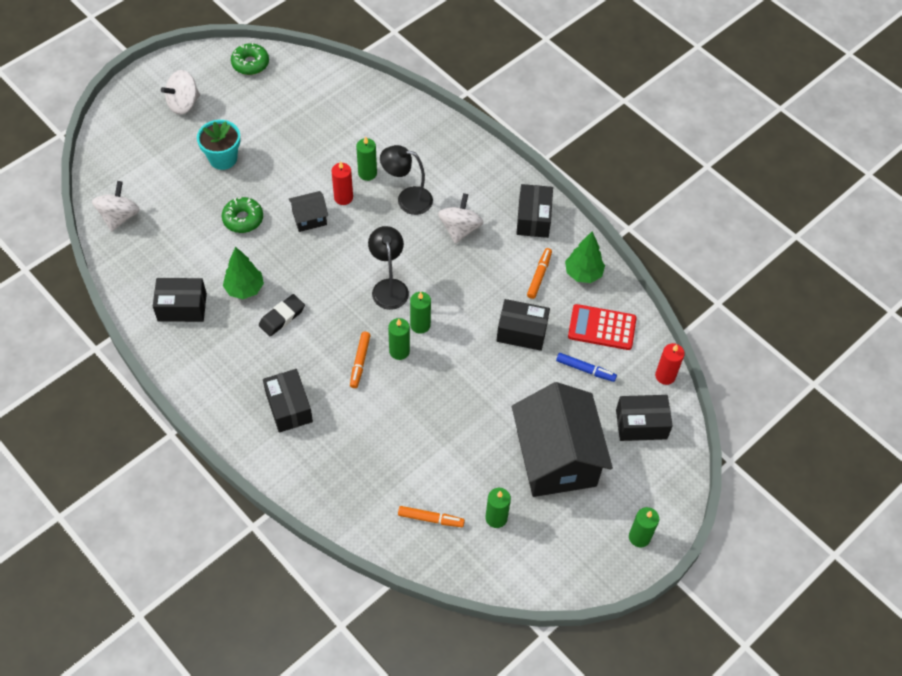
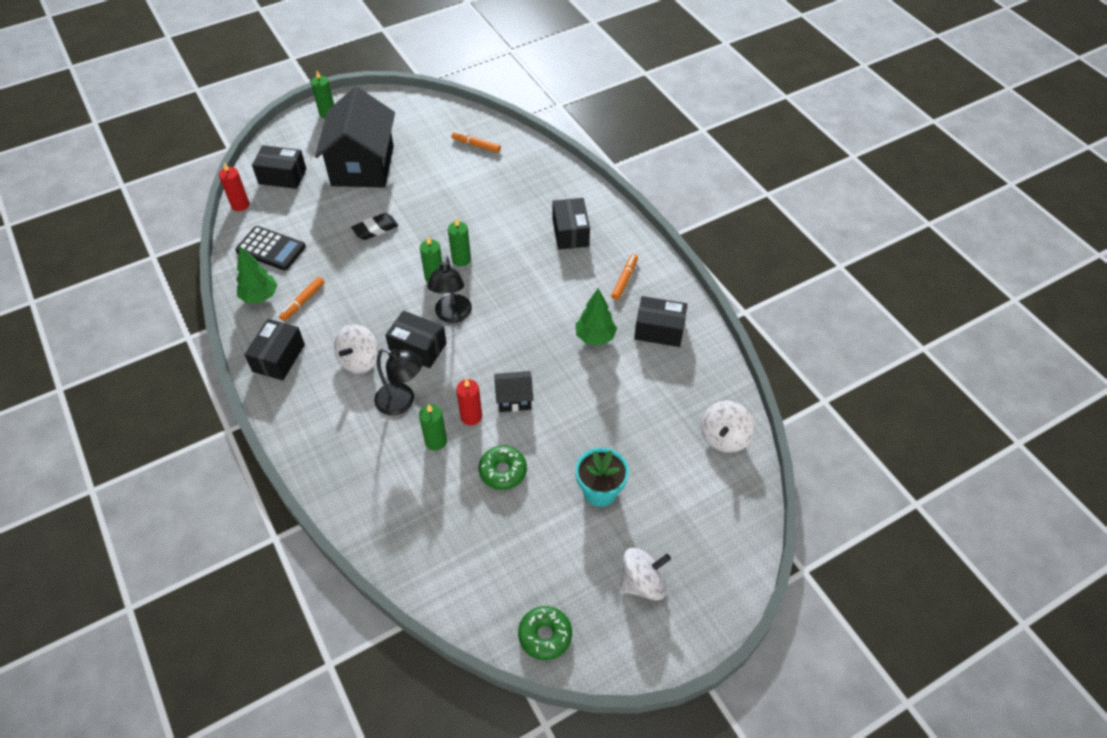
camera: 165 degrees left, 5 degrees down
(243, 219) = (586, 411): green donut -> green donut (503, 471)
(282, 317) = (563, 305): black eraser -> black eraser (375, 229)
(360, 362) = (499, 256): orange marker -> orange marker (624, 279)
(496, 518) = (426, 138): green candle -> none
(522, 332) = (344, 257): black box -> black box (418, 348)
(585, 369) = (304, 220): blue marker -> none
(602, 327) = (271, 249): red calculator -> black calculator

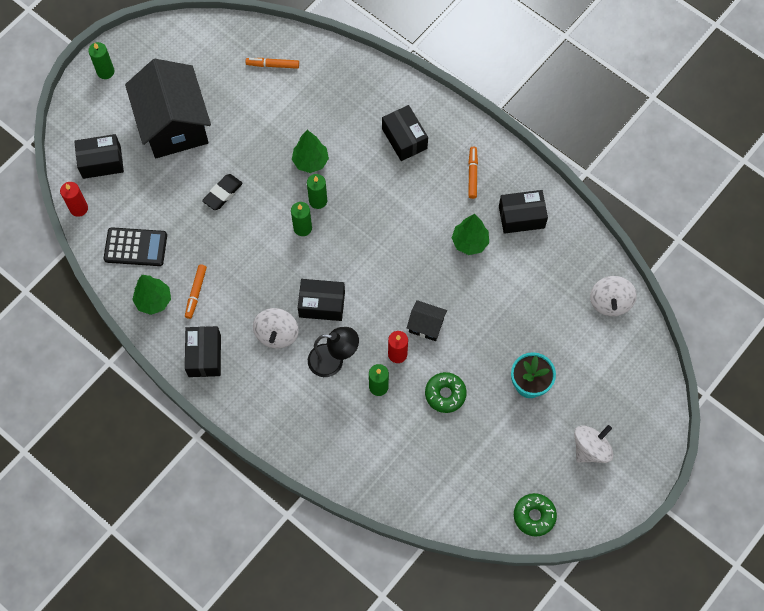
camera: 20 degrees left, 15 degrees up
(452, 315) = (337, 262): black lamp -> none
(471, 226) = (310, 161): none -> green tree
(514, 399) = (426, 325): black house -> black house turned 45 degrees clockwise

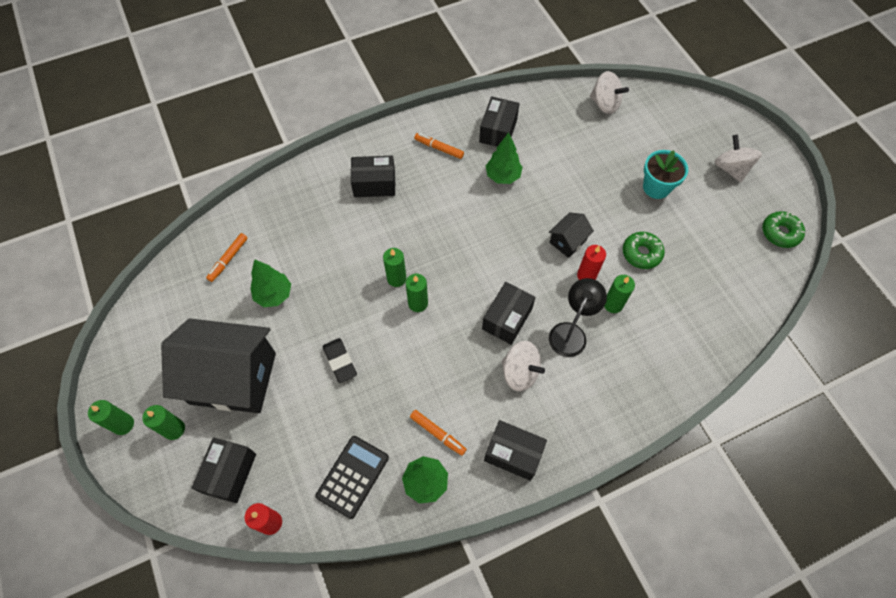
camera: 65 degrees left, 5 degrees down
(117, 107) = (174, 429): none -> green candle
(310, 161) = (352, 268): green tree -> green tree (274, 295)

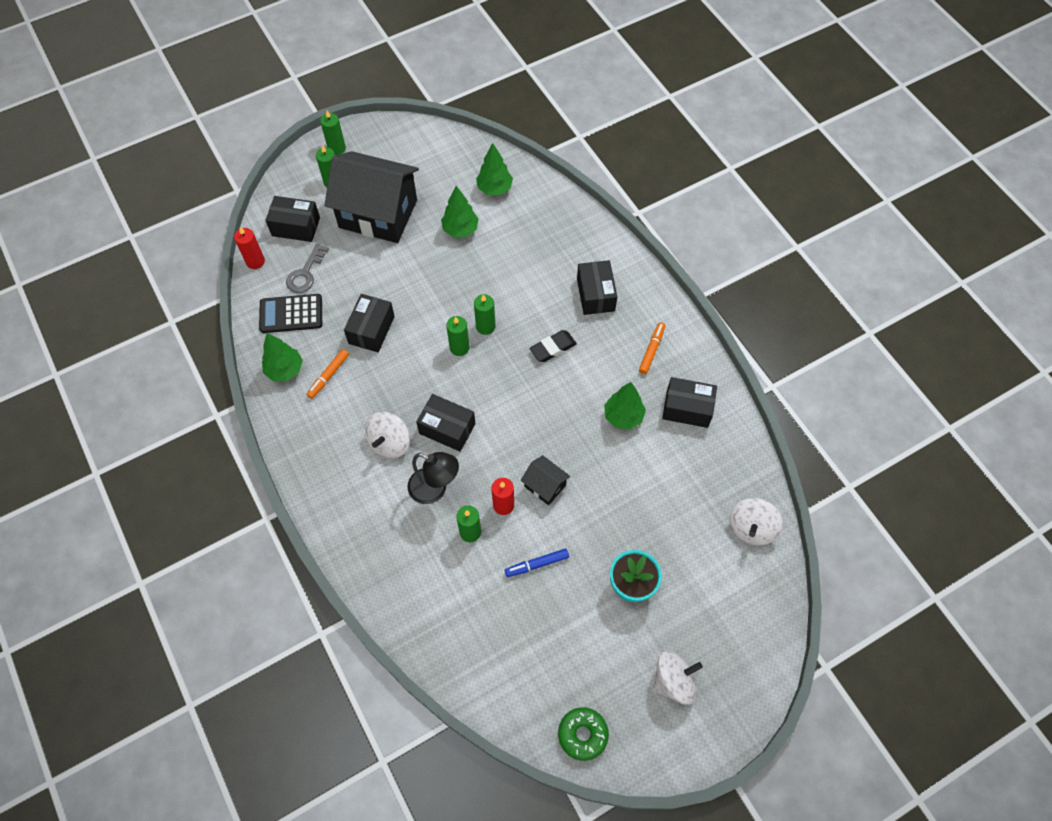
camera: 85 degrees right, 0 degrees up
(228, 259) = (494, 188): orange marker -> green tree
(233, 378) = (378, 214): black house -> black house turned 75 degrees counterclockwise
(299, 460) = (305, 273): none -> grey key
(340, 361) = (396, 290): black eraser -> black eraser (553, 348)
(352, 476) = (291, 314): black calculator -> black calculator turned 150 degrees clockwise
(513, 453) = (309, 440): black box -> black box (371, 330)
(641, 253) = (537, 564): green donut -> blue marker

